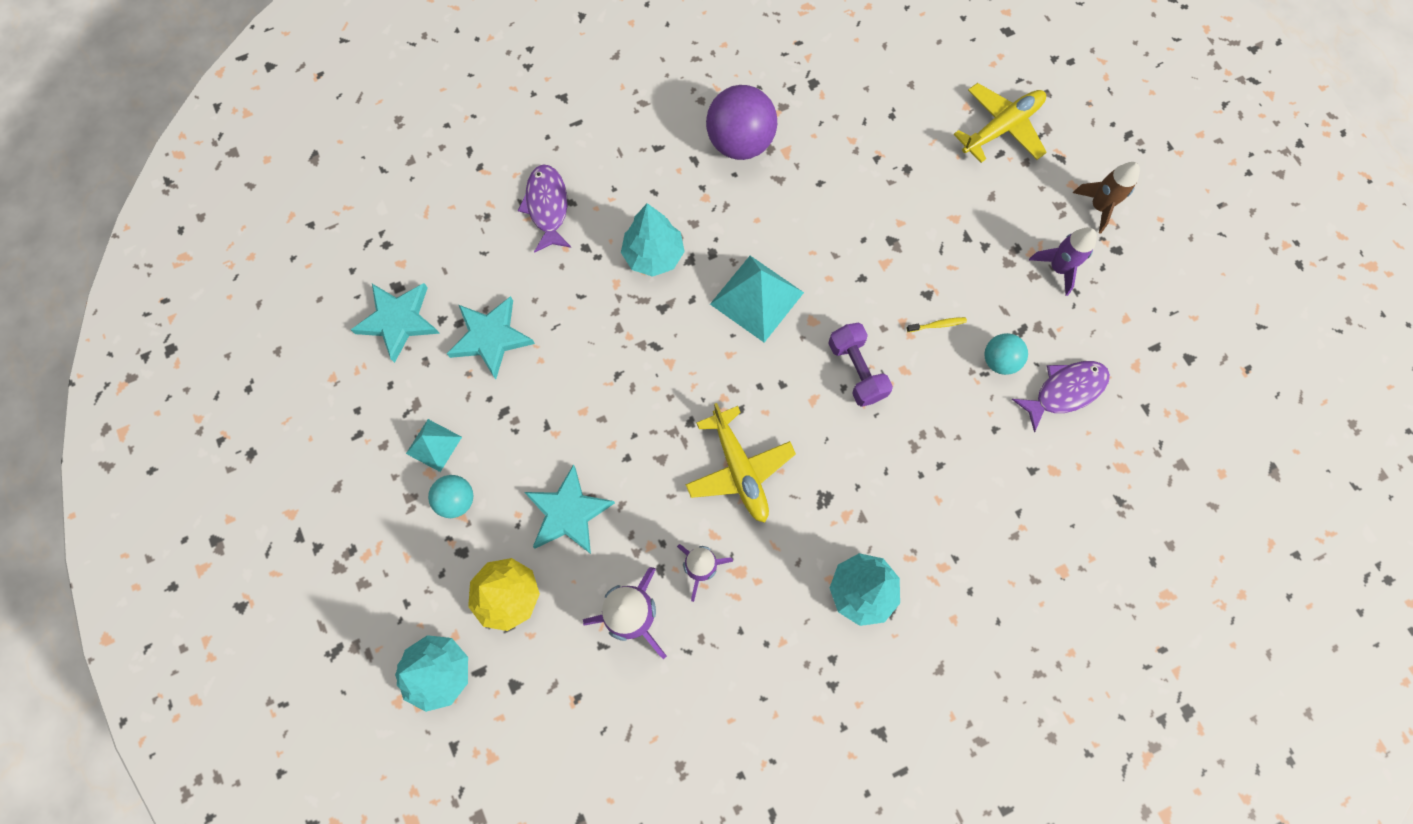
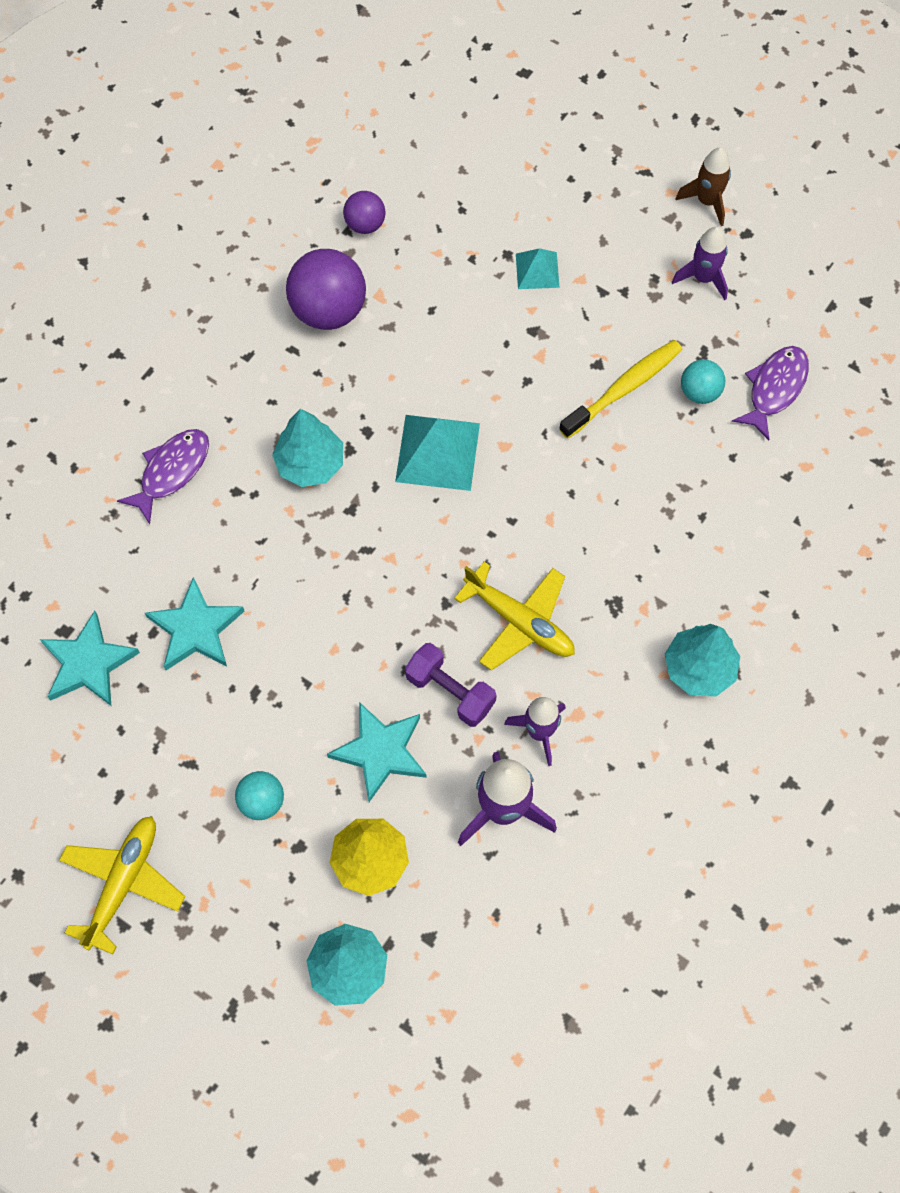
camera: 30 degrees left, 5 degrees down
(434, 445) = (204, 762): turquoise pyramid -> turquoise pyramid (537, 270)
(547, 207) = (171, 471): purple fish -> purple fish turned 75 degrees clockwise
(809, 90) = (365, 224): none -> purple ball
(856, 370) = (574, 471): purple dumbbell -> purple dumbbell (450, 691)
(937, 325) = (624, 388): yellow toothbrush -> yellow toothbrush, size x2.34
(1002, 128) = (574, 170): yellow plane -> yellow plane (123, 883)

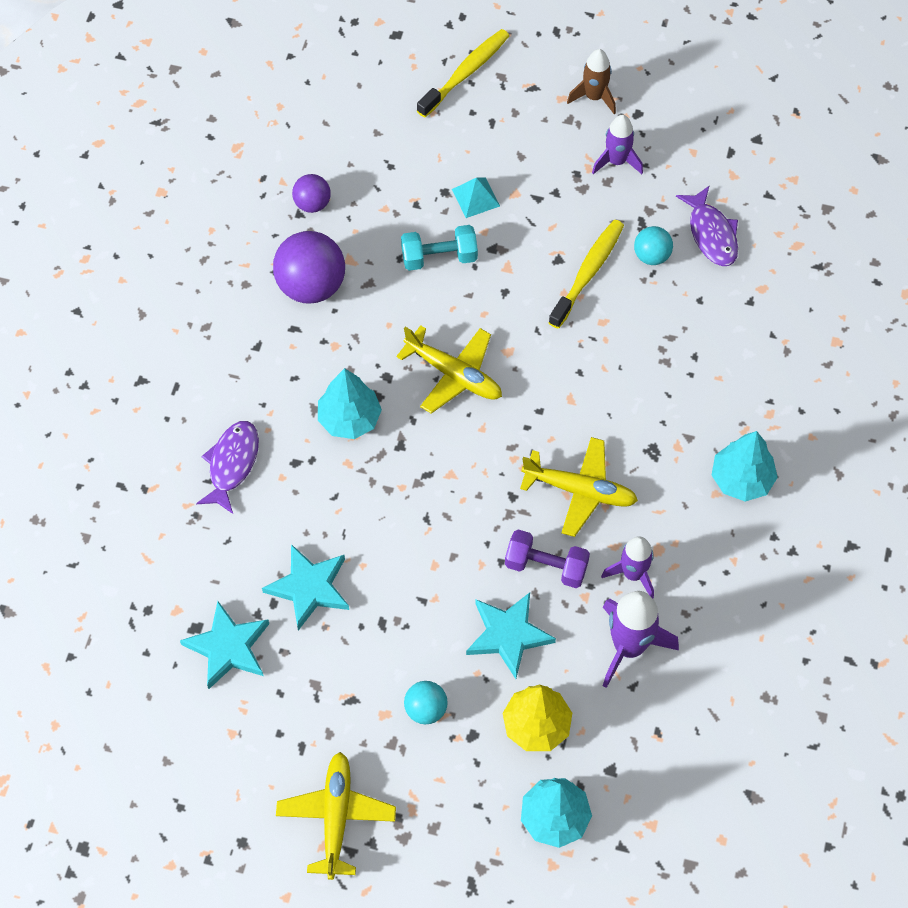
camera: 20 degrees left, 5 degrees down
(437, 452) = (454, 375): turquoise pyramid -> yellow plane
(473, 322) = (439, 257): none -> turquoise dumbbell
(581, 135) = (466, 73): none -> yellow toothbrush
(774, 389) = (711, 234): purple fish -> purple fish turned 150 degrees clockwise

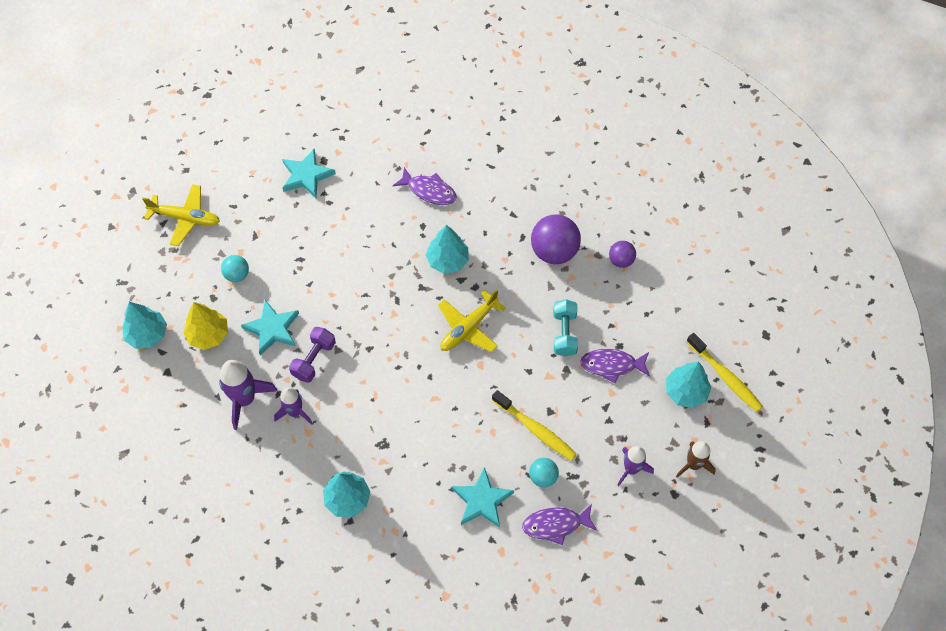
camera: 100 degrees right, 0 degrees up
(309, 588) = (334, 222): turquoise star -> turquoise star (482, 500)
(476, 197) = (612, 365): turquoise pyramid -> purple fish
(496, 113) = (685, 392): none -> turquoise tree
(580, 491) = (363, 391): yellow plane -> none

